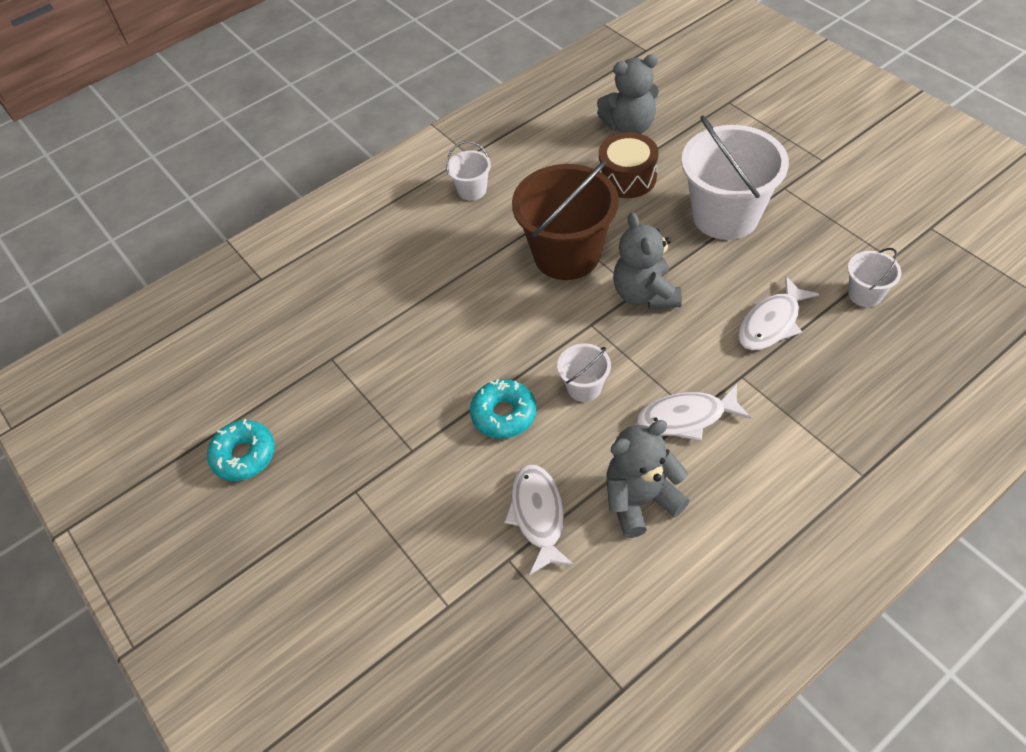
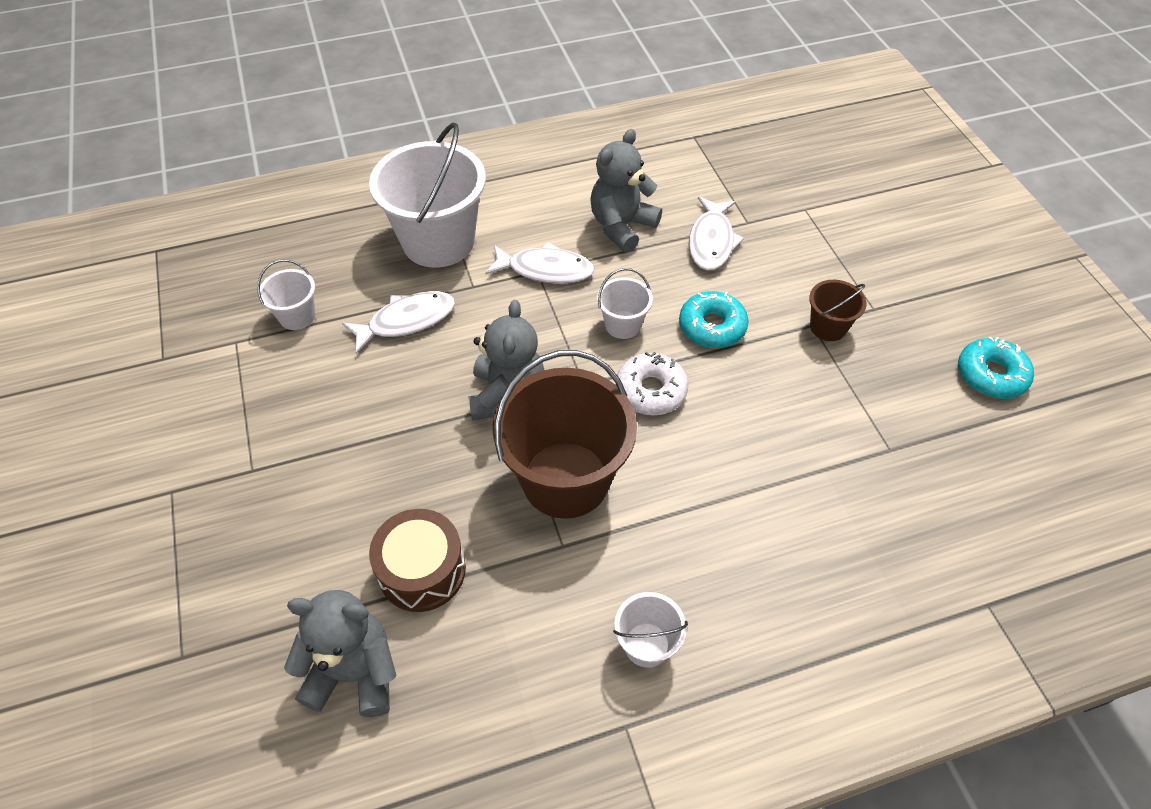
camera: 165 degrees left, 0 degrees up
(397, 453) = (828, 327): none -> brown bucket
(534, 338) = (651, 391): none -> white donut
(640, 500) = (622, 226): grey teddy bear -> grey teddy bear turned 135 degrees clockwise
(725, 216) = (349, 458): white bucket -> white bucket (438, 241)

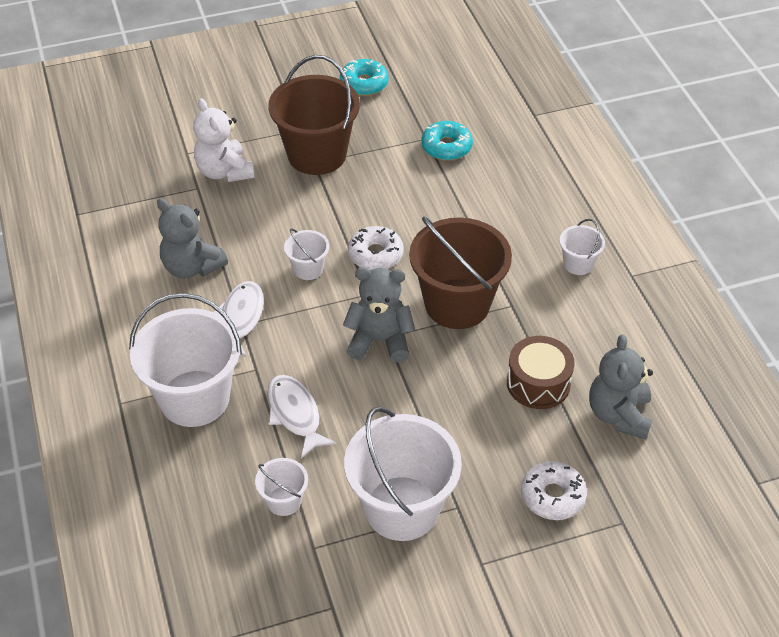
camera: 90 degrees left, 5 degrees down
(241, 574) = (552, 496): none -> white donut
(263, 416) = (402, 508): none -> white bucket
(711, 241) = (218, 211): white fish -> none
(712, 327) = (313, 217): turquoise donut -> turquoise donut (446, 147)
(779, 242) = (224, 171): none -> white teddy bear
(828, 327) = (317, 154): brown bucket -> brown bucket, size x2.15

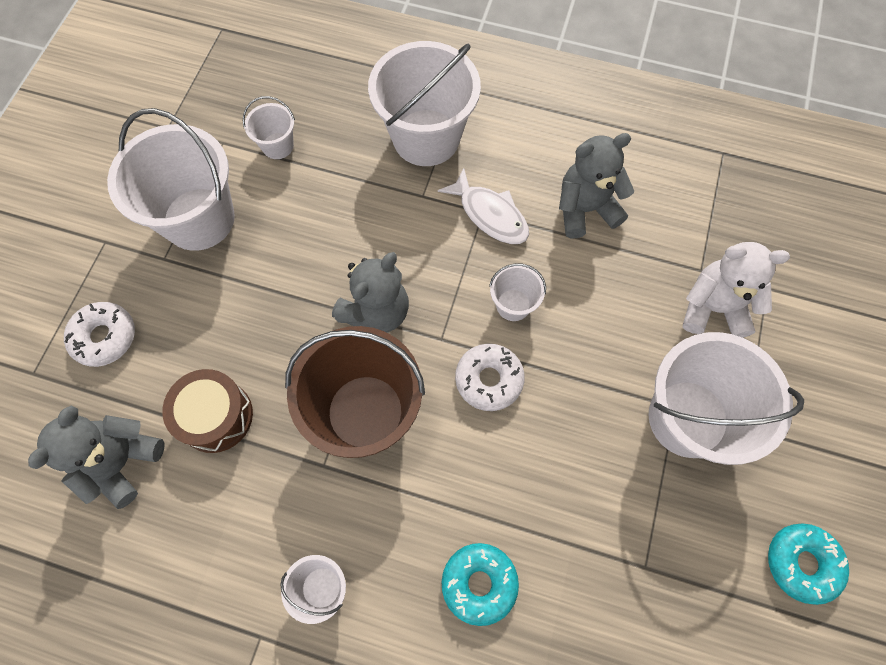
camera: 125 degrees right, 20 degrees up
(295, 414) = (351, 198): white fish -> none
(317, 154) = (688, 418): brown bucket -> white bucket
(446, 147) = (614, 582): turquoise donut -> turquoise donut (479, 583)
(618, 414) = (122, 462): grey teddy bear -> grey teddy bear turned 105 degrees counterclockwise

